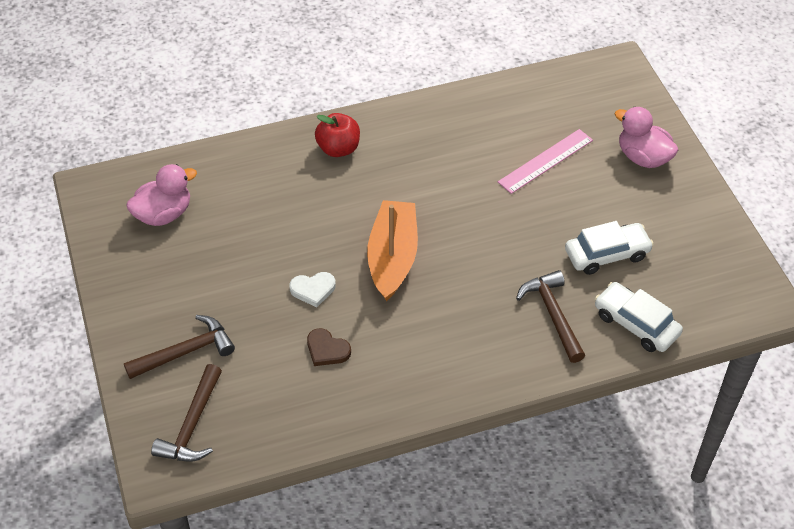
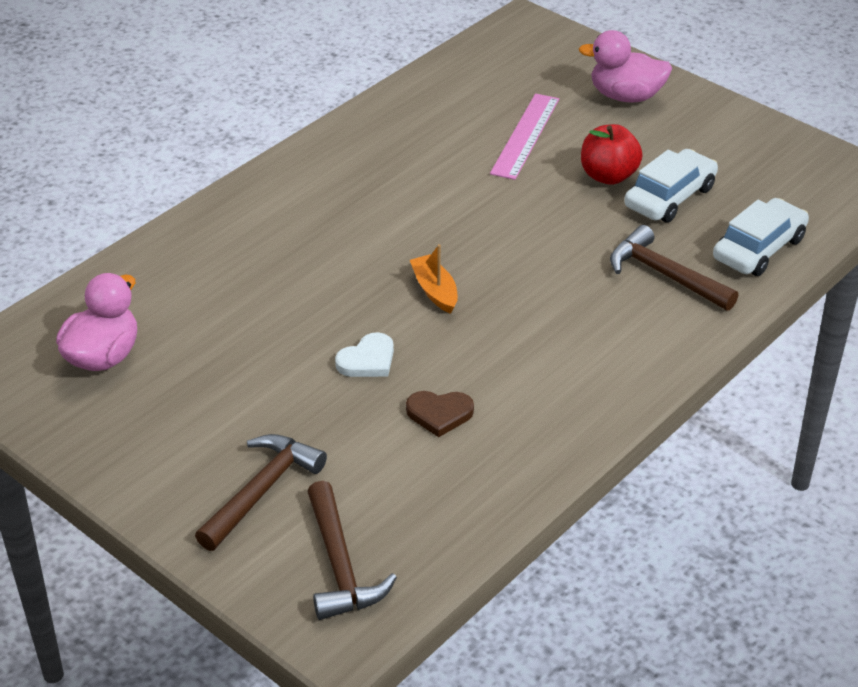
camera: 30 degrees left, 10 degrees down
(338, 148) = (272, 208): red apple -> red apple (608, 176)
(392, 257) = (435, 291): orange boat -> orange boat, size x0.50
(636, 324) = (759, 249): white car -> white car turned 120 degrees clockwise

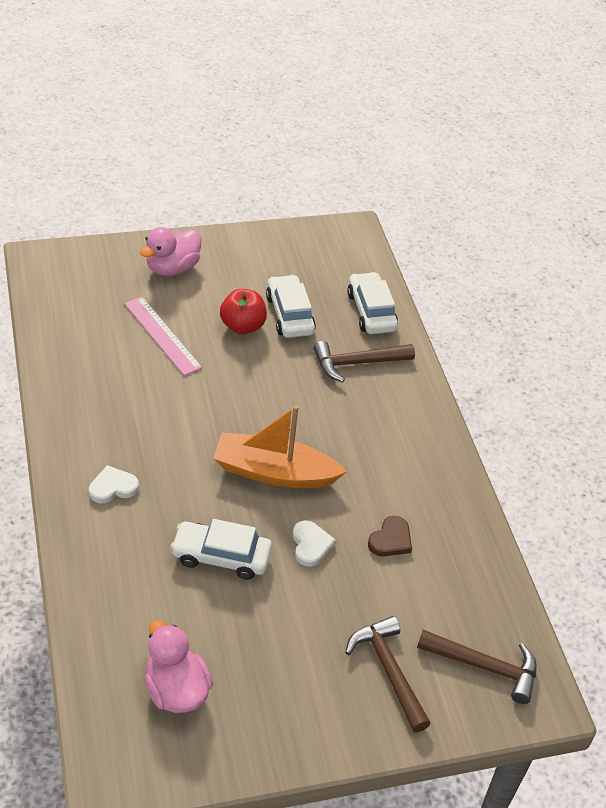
camera: 60 degrees left, 5 degrees up
(288, 308) = (221, 556): none -> white car
(297, 204) = (113, 487): none -> white heart
(435, 291) = (274, 472): orange boat -> orange boat, size x1.99

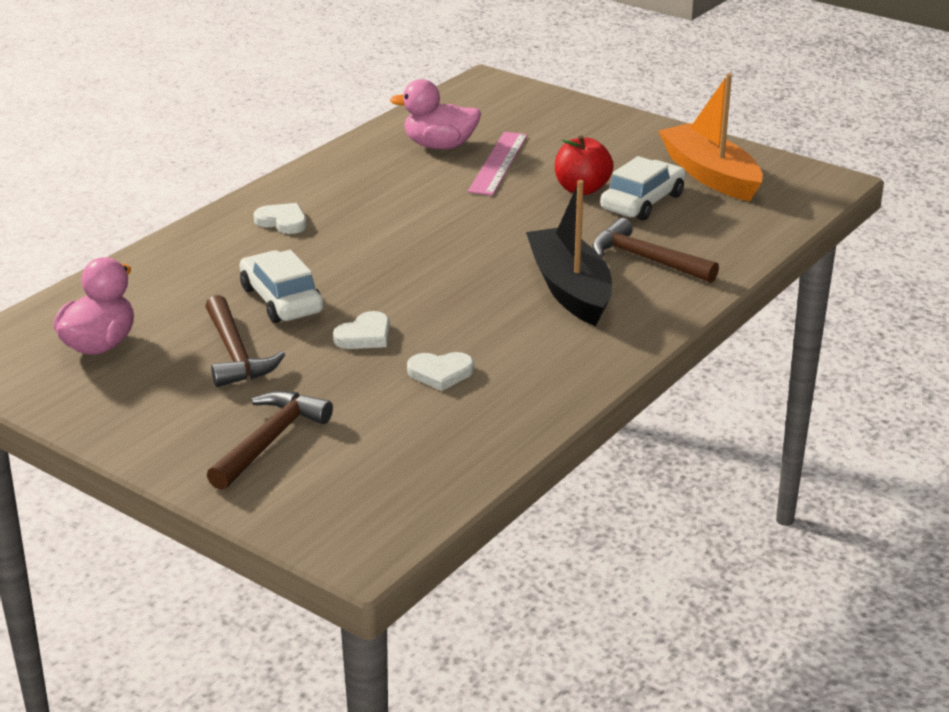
camera: 55 degrees right, 15 degrees down
(172, 268) = (590, 131): pink duck -> pink duck (439, 146)
(274, 472) = (425, 280): orange boat -> orange boat (710, 175)
(356, 418) = (569, 289): none -> black boat
(371, 311) = (733, 236): white car -> none
(390, 540) = (440, 373): brown heart -> white heart
(485, 667) = (355, 494): brown hammer -> brown hammer (235, 354)

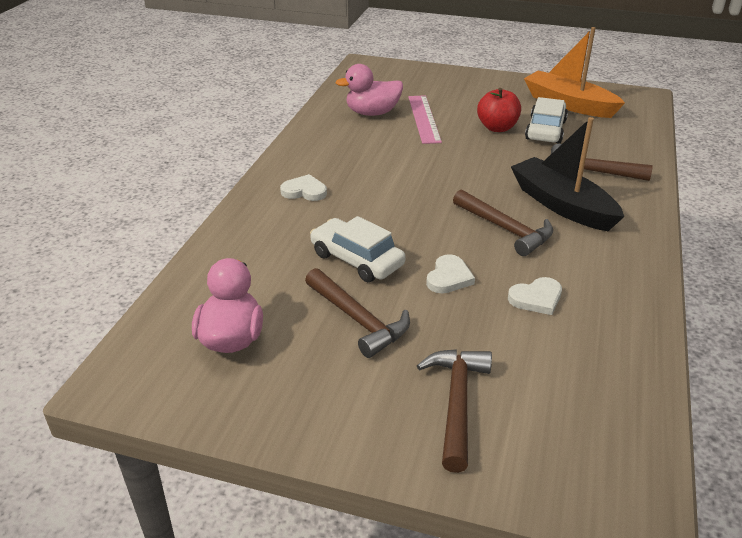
camera: 20 degrees left, 5 degrees up
(475, 302) = (506, 229): none -> brown hammer

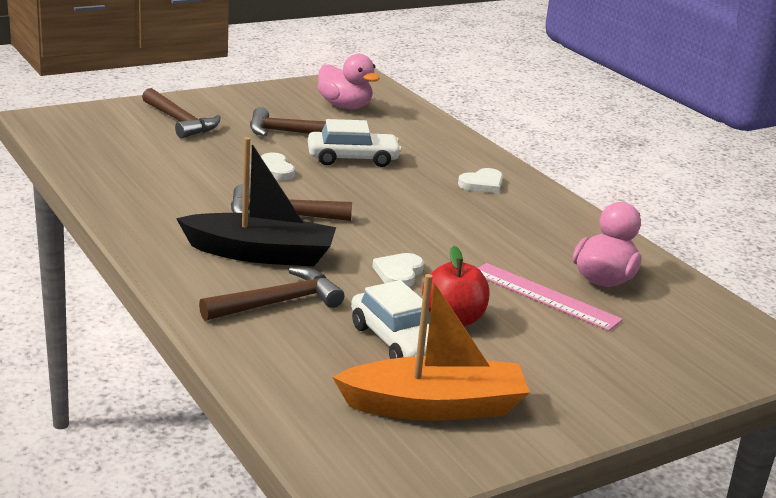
camera: 130 degrees right, 10 degrees down
(536, 298) = (194, 179): white heart -> white heart (399, 273)

